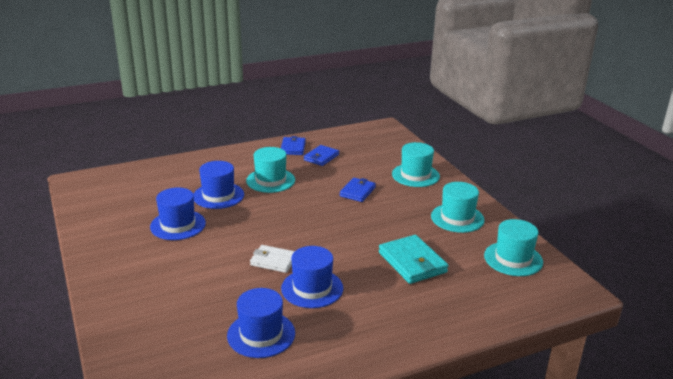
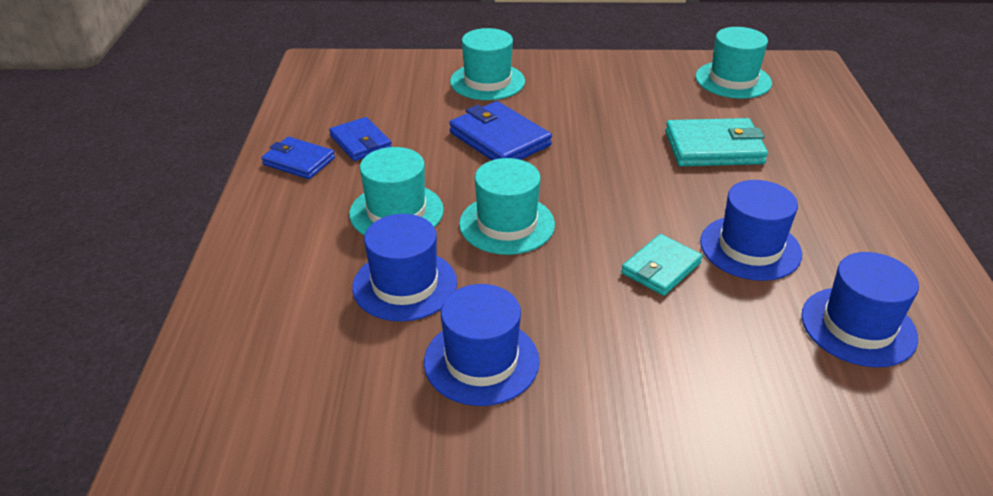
camera: 65 degrees left, 10 degrees up
(273, 261) = (661, 268): white wallet -> turquoise wallet
(357, 192) = (499, 139): blue wallet -> blue wallet, size x1.52
(457, 218) = (622, 86): turquoise hat -> turquoise hat (507, 224)

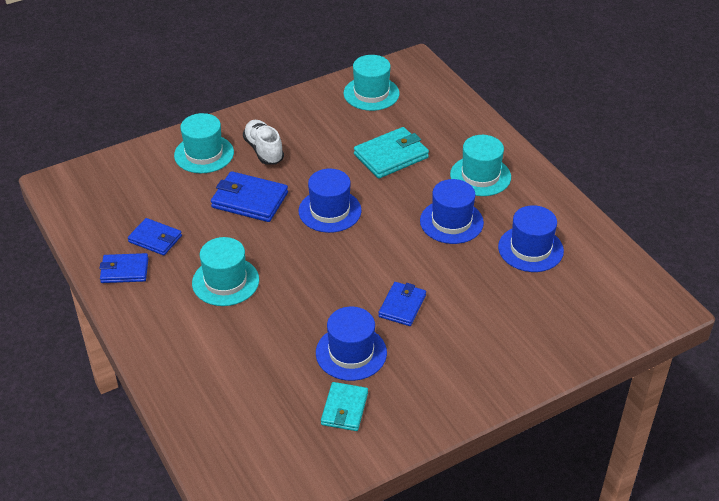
camera: 30 degrees left, 5 degrees up
(405, 285) = (271, 327): blue hat -> blue hat (330, 211)
(507, 224) = (302, 262): turquoise hat -> turquoise hat (480, 176)
(557, 97) = (264, 150): none -> white shoe
(602, 328) = (402, 306): none -> blue wallet
(661, 268) = (410, 255): turquoise wallet -> turquoise wallet (344, 409)

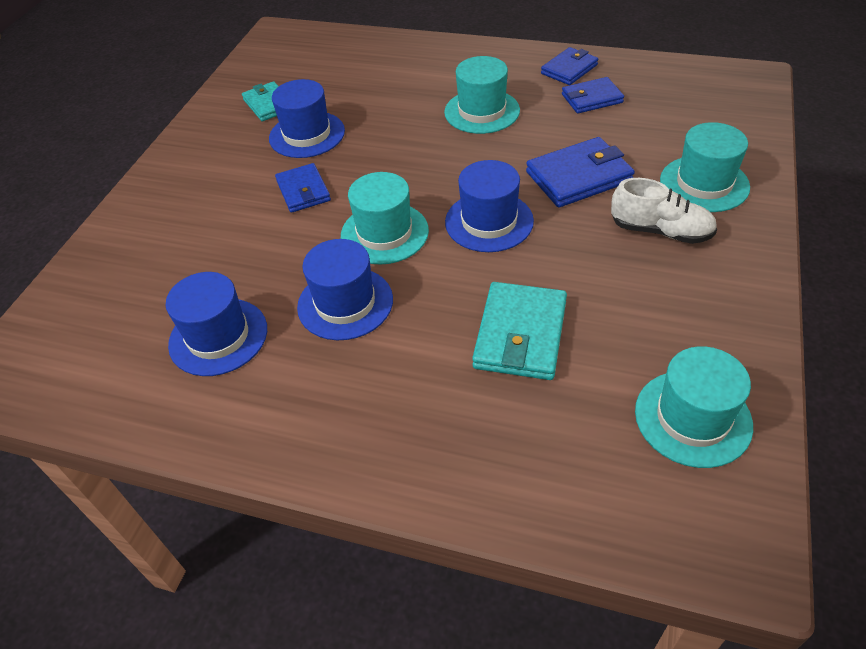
camera: 140 degrees right, 5 degrees up
(480, 176) = (375, 394): turquoise hat -> turquoise hat (384, 233)

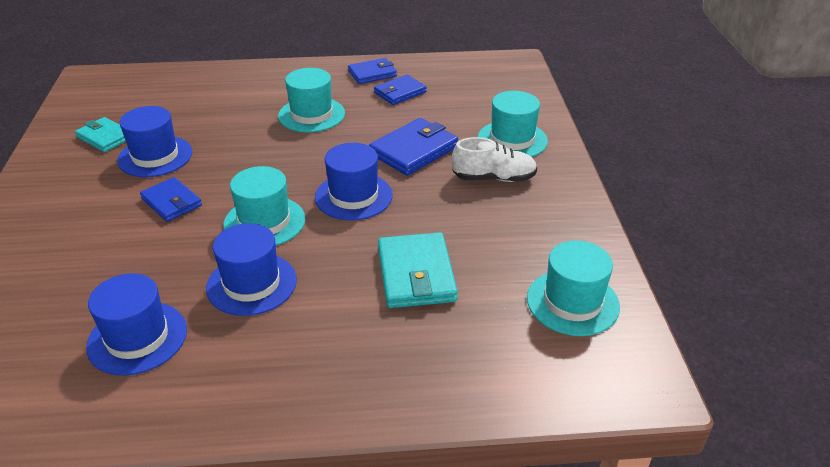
camera: 25 degrees left, 10 degrees down
(569, 69) = (372, 74): blue wallet -> blue wallet turned 45 degrees clockwise

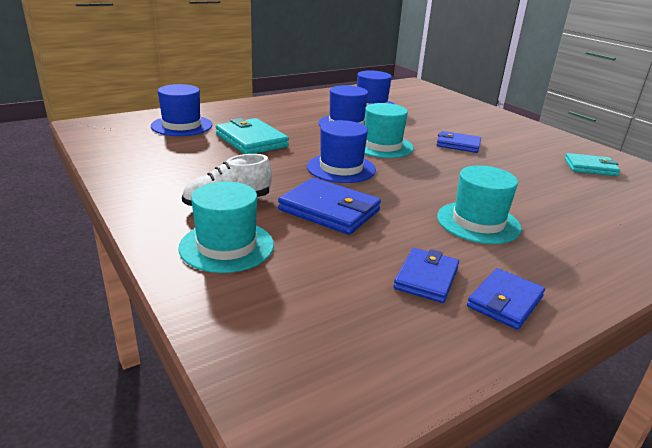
camera: 150 degrees right, 10 degrees down
(155, 156) = (527, 164): blue hat -> blue hat (182, 126)
(413, 150) = (329, 210): blue wallet -> blue wallet turned 75 degrees counterclockwise
(572, 302) = (135, 145): turquoise hat -> none

